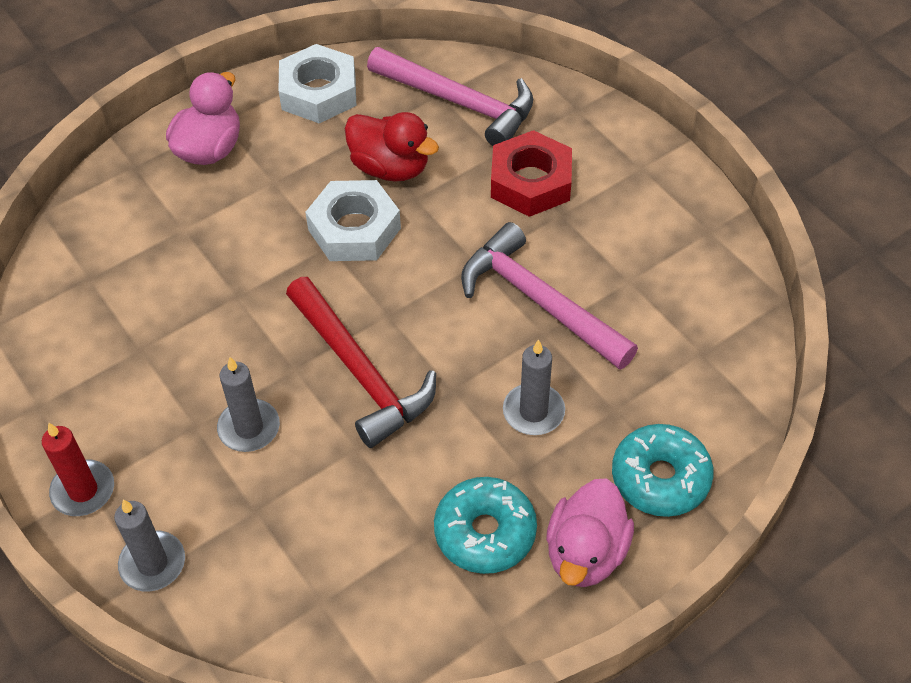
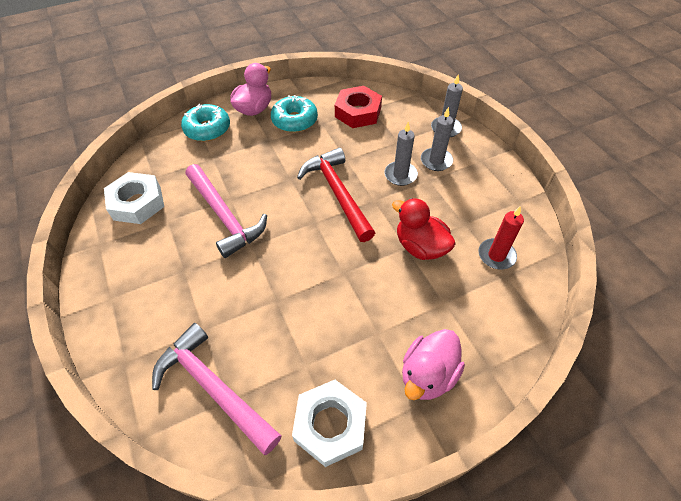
camera: 170 degrees left, 0 degrees up
(83, 490) = (484, 159): red candle -> red candle (496, 255)
(354, 229) = (324, 282): white nut -> white nut (137, 203)
(390, 167) = (287, 330): red duck -> red duck (420, 246)
(531, 182) = (192, 299): red nut -> red nut (358, 112)
(533, 411) = (253, 162): grey candle -> grey candle (436, 161)

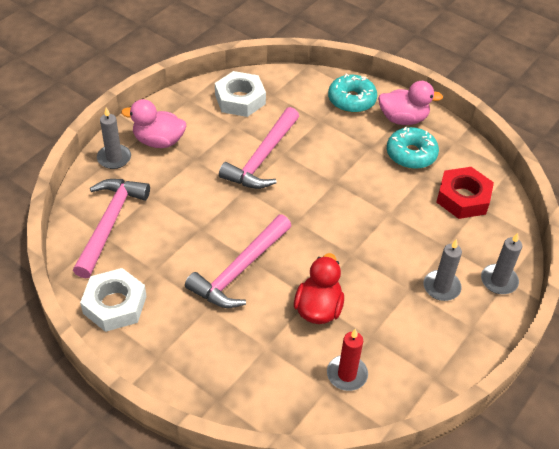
camera: 60 degrees right, 5 degrees down
(337, 193) = (340, 223): red hammer -> none
(347, 288) = (240, 270): none -> pink hammer
(400, 175) = (399, 263): grey candle -> grey candle (114, 158)
(428, 375) = (188, 355): pink duck -> pink duck (158, 141)

